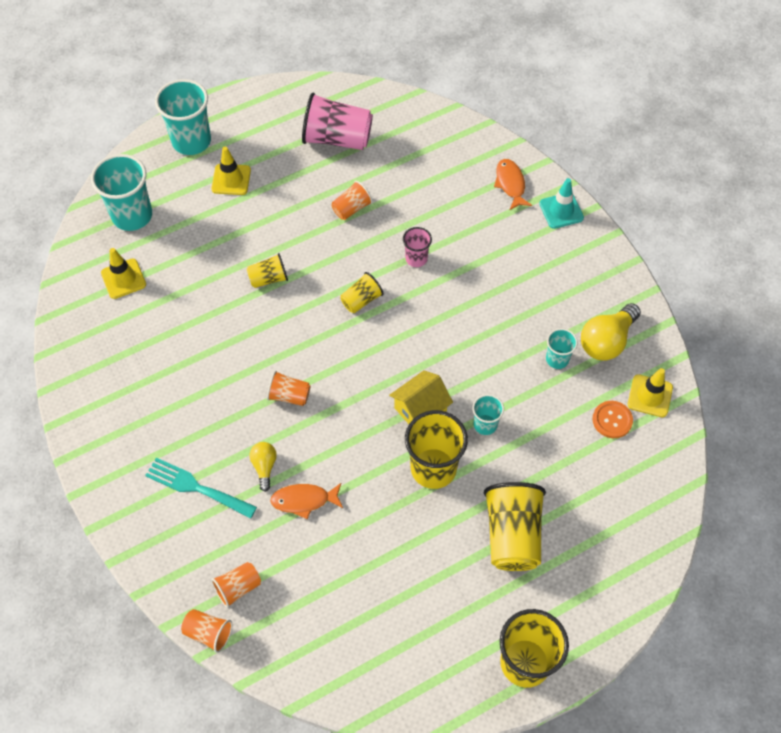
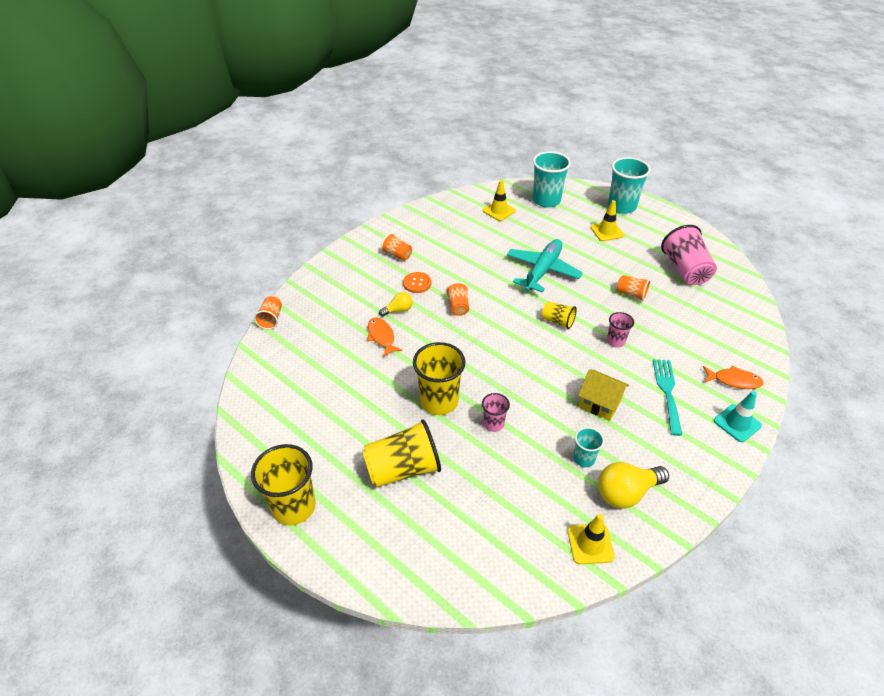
camera: 70 degrees right, 15 degrees down
(196, 487) = (369, 284): turquoise fork -> turquoise fork (667, 392)
(238, 587) = (306, 323): orange cup -> orange cup (397, 255)
(268, 279) = (542, 270): yellow cup -> turquoise plane
(420, 409) = (485, 380): yellow house -> yellow house (599, 403)
(485, 424) = (493, 424): turquoise cup -> pink cup
(510, 184) = (734, 380): orange fish -> orange fish turned 45 degrees clockwise
(606, 341) = (626, 493): yellow light bulb -> yellow light bulb turned 45 degrees counterclockwise
(612, 420) = (547, 517): orange button -> orange button (417, 283)

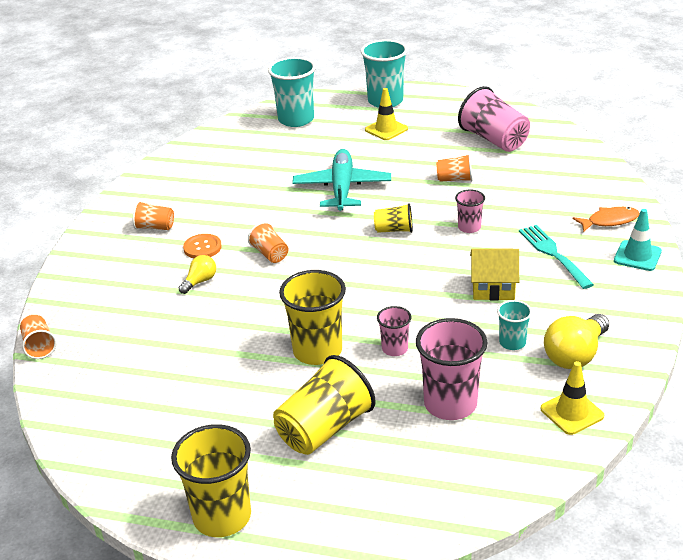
camera: 25 degrees left, 10 degrees down
(381, 337) = (200, 314): orange fish -> none
(499, 211) = (247, 146): yellow traffic cone -> none
(503, 491) = (450, 404): none -> pink cup

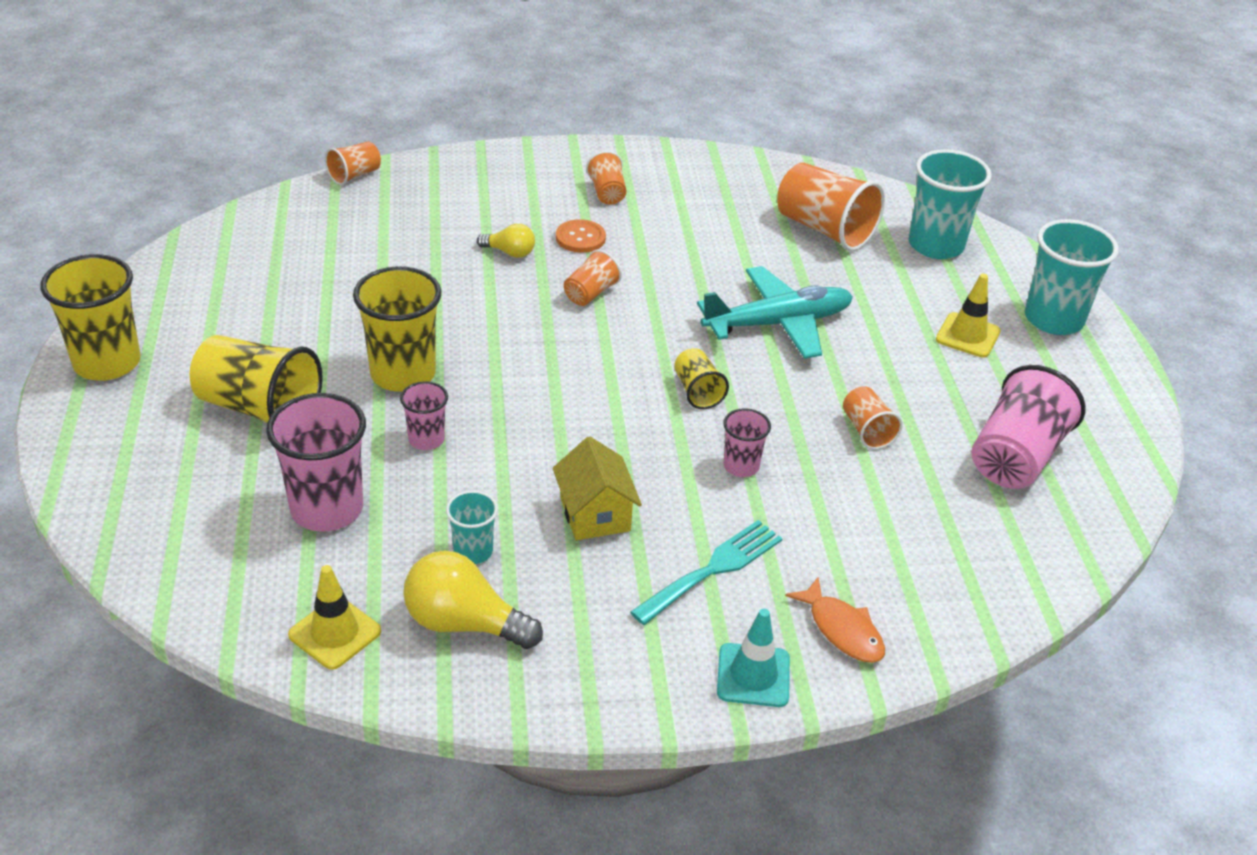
camera: 65 degrees right, 5 degrees up
(256, 152) = (824, 230): none -> orange cup

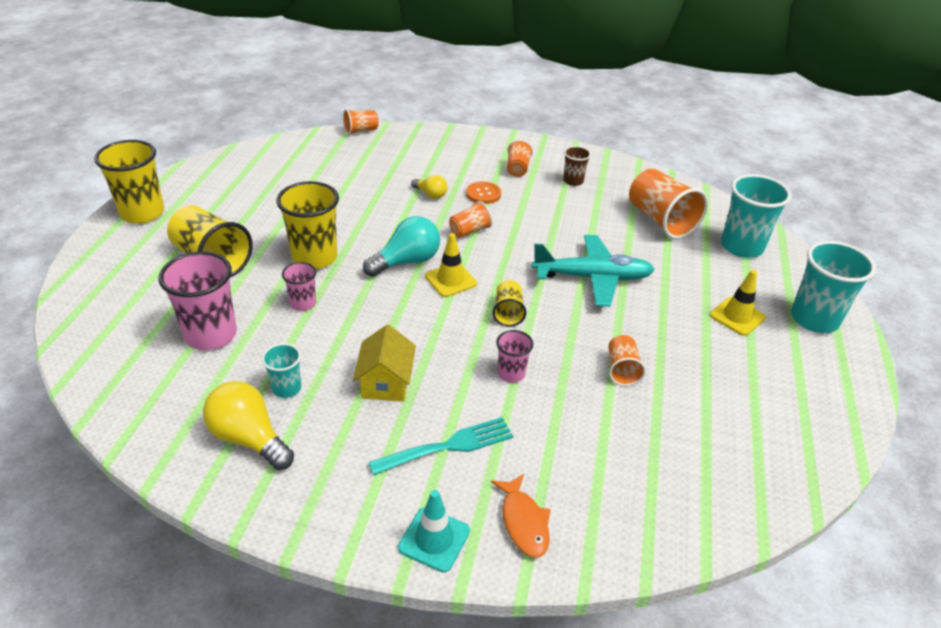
camera: 20 degrees right, 0 degrees up
(335, 633) = (161, 422): yellow traffic cone -> yellow traffic cone (450, 280)
(531, 353) = (407, 261): none -> turquoise light bulb
(689, 196) = (573, 181): none -> brown cup
(1016, 457) = (735, 419): pink cup -> none

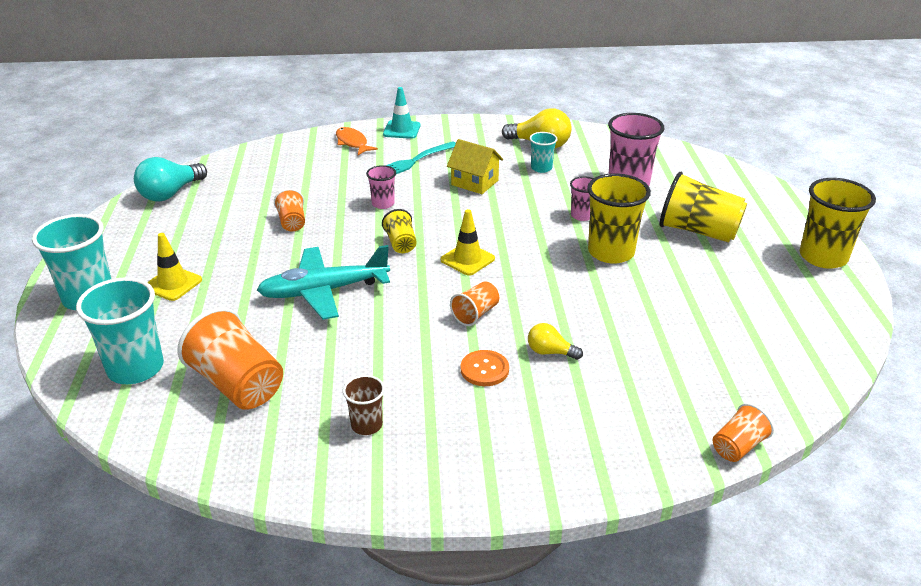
camera: 165 degrees right, 5 degrees down
(386, 383) = (475, 182): yellow house -> yellow house turned 45 degrees counterclockwise
(407, 261) = (521, 267): turquoise light bulb -> turquoise light bulb (170, 194)
(517, 169) = (456, 428): orange cup -> none

